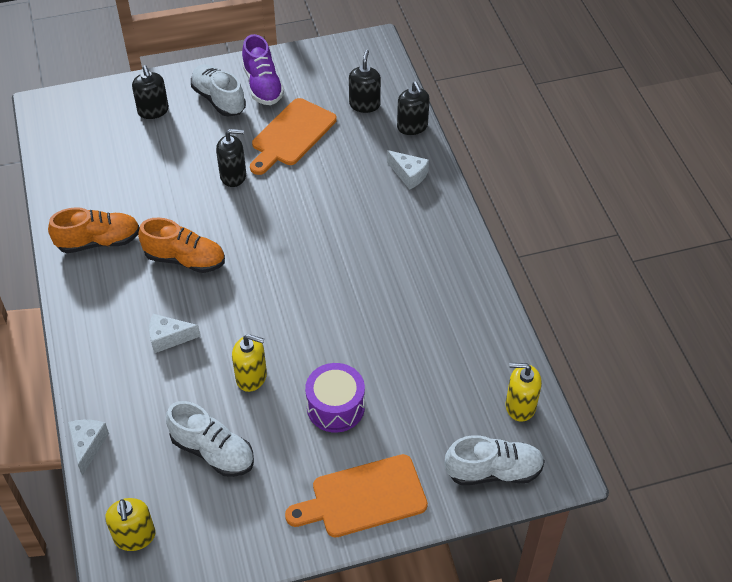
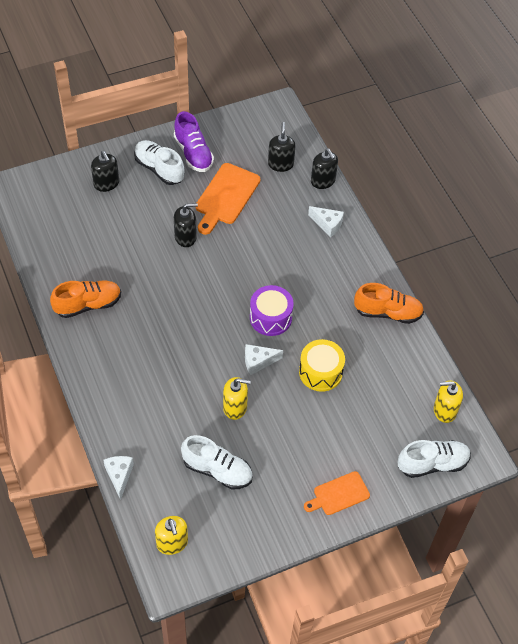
camera: 10 degrees left, 5 degrees up
(169, 338) = (163, 381): white cheese -> white cheese (258, 362)
(185, 259) = (162, 314): orange shoe -> orange shoe (388, 312)
(335, 407) = (305, 425): purple drum -> purple drum (270, 317)
(363, 497) = (338, 494): orange cutting board -> orange cutting board, size x0.63
(368, 344) = (320, 372): none -> yellow drum

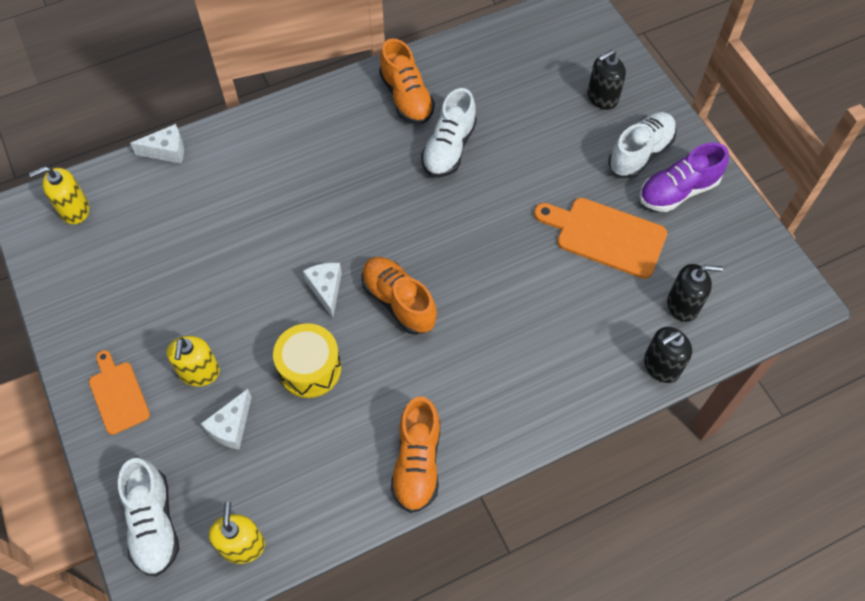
camera: 90 degrees right, 5 degrees up
(185, 237) = (525, 192): black soap dispenser -> none
(217, 470) = (166, 250): white shoe -> white shoe (449, 148)
(235, 407) = (256, 265): yellow soap dispenser -> yellow soap dispenser (199, 372)
(270, 317) = (399, 302): purple drum -> orange shoe
(327, 224) = (576, 374): white cheese -> white cheese (231, 427)

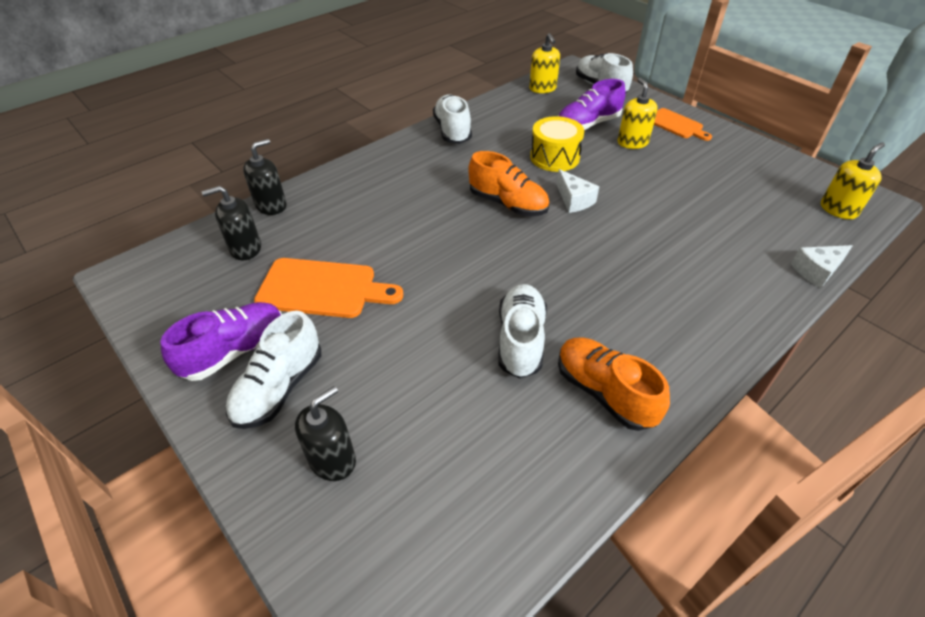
camera: 165 degrees right, 15 degrees down
(231, 427) = (588, 125): white cheese -> purple shoe
(417, 463) = (452, 131): orange shoe -> white shoe

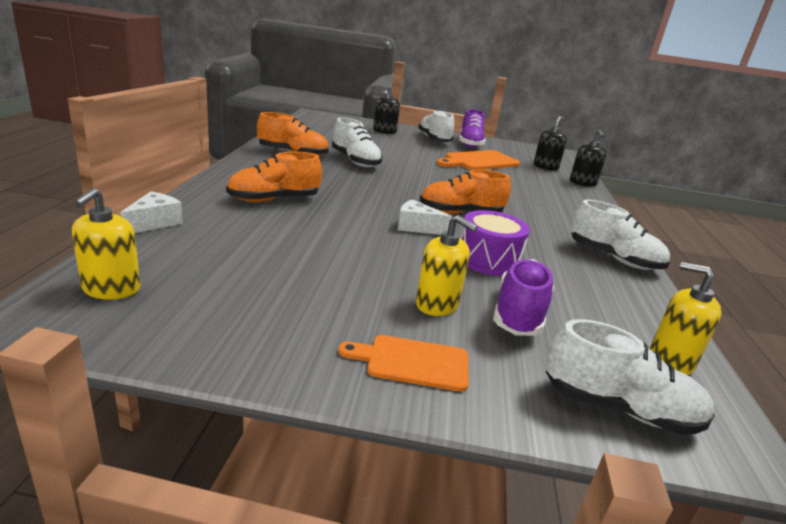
camera: 135 degrees right, 20 degrees down
(554, 157) = (488, 259): yellow drum -> purple drum
(689, 276) = (274, 200): none -> orange shoe

